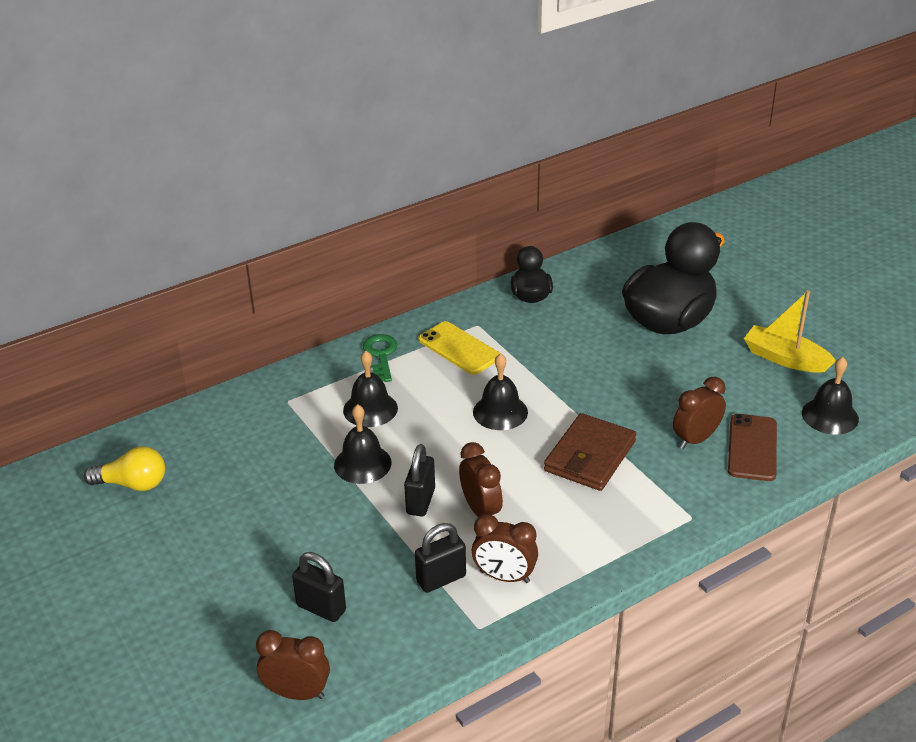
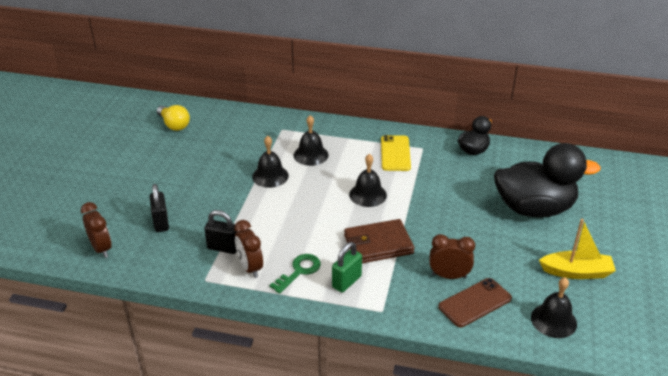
camera: 45 degrees right, 0 degrees up
(381, 355) = (353, 134): green key -> green key (299, 271)
(420, 501) = (268, 209): black padlock -> none
(481, 510) = (287, 231): brown clock -> none
(619, 515) = (346, 282): none -> green padlock
(785, 359) = (576, 272): yellow boat -> yellow boat turned 105 degrees clockwise

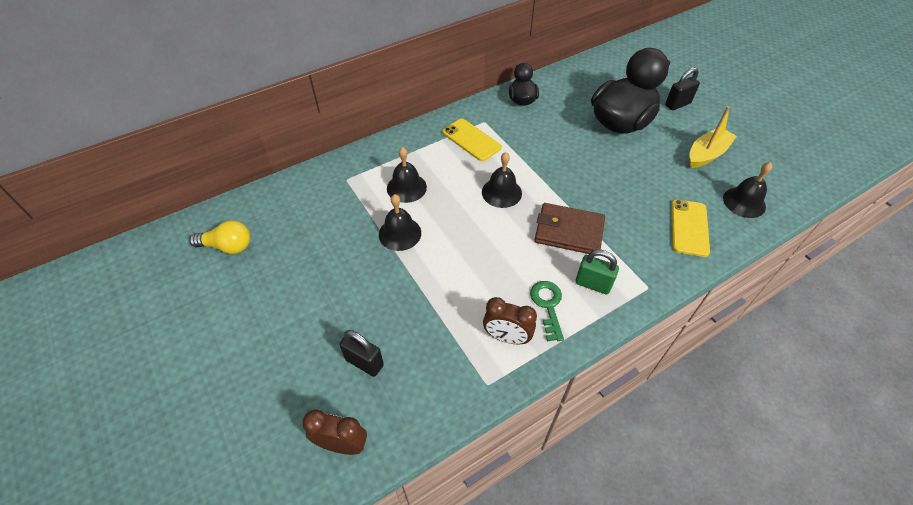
camera: 45 degrees left, 15 degrees up
(223, 248) = (458, 338): black padlock -> black padlock (677, 104)
(346, 282) = (593, 284): green padlock -> green padlock turned 60 degrees counterclockwise
(378, 244) = (569, 231): brown wallet -> brown wallet turned 75 degrees clockwise
(449, 276) = (647, 219): brown clock -> none
(475, 303) = (689, 227): brown phone -> yellow phone

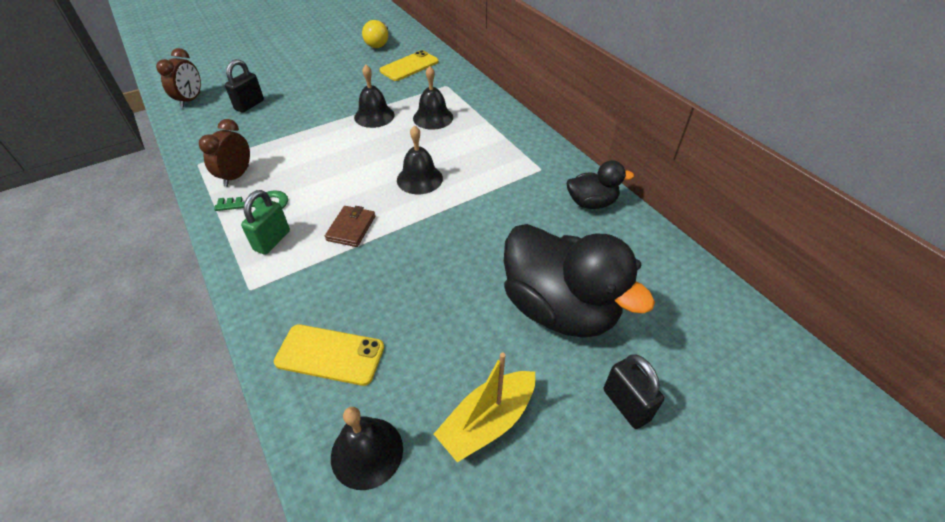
camera: 90 degrees right, 5 degrees down
(471, 140) = (506, 158): yellow phone -> yellow phone (409, 66)
(569, 231) = (351, 228): brown wallet -> brown wallet, size x0.61
(706, 154) = (487, 421): yellow boat -> yellow boat turned 90 degrees clockwise

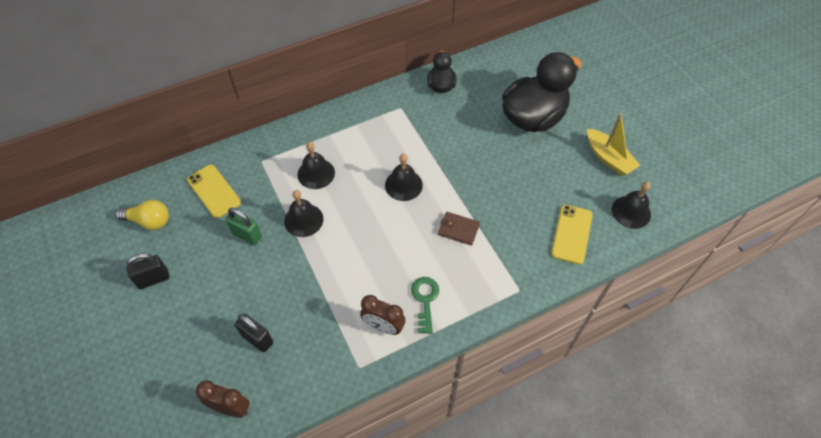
camera: 85 degrees left, 10 degrees up
(272, 241) = (469, 283): green padlock -> green padlock (247, 235)
(626, 404) = (594, 100): black padlock -> black padlock (153, 279)

